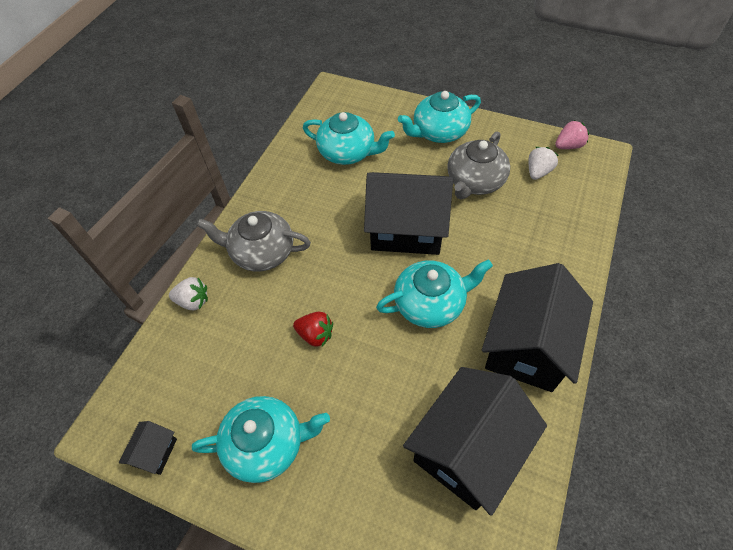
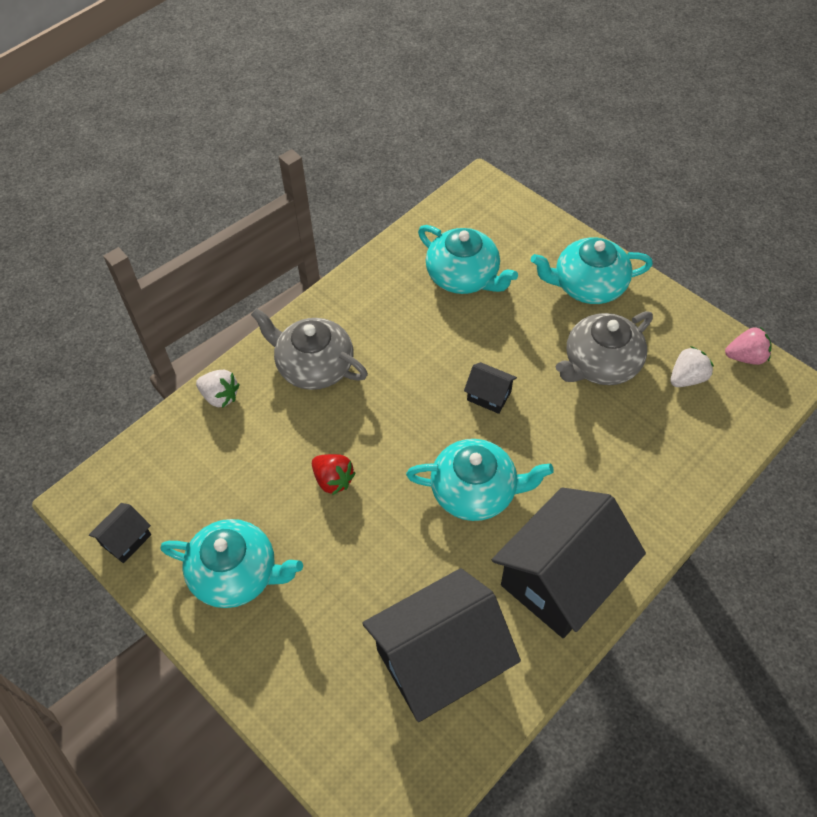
camera: 20 degrees right, 0 degrees up
(406, 229) = (489, 396): black house -> black house, size x0.42

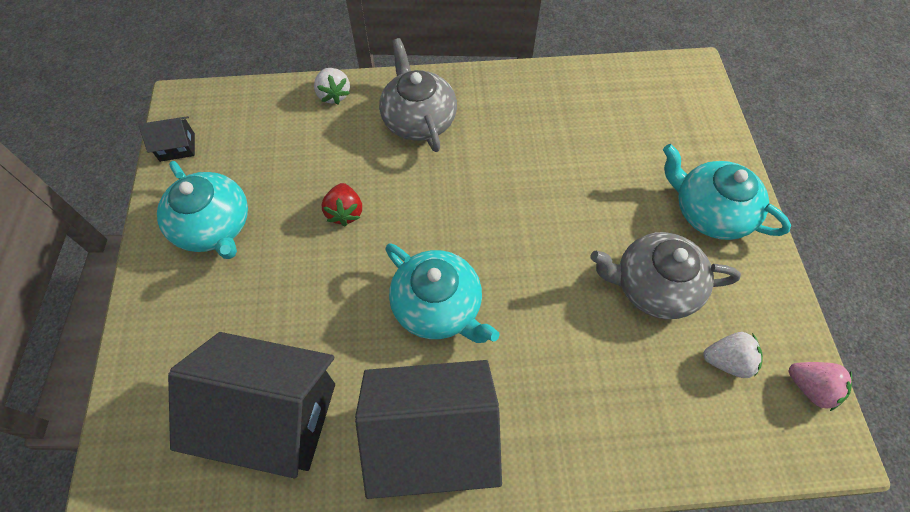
camera: 40 degrees right, 5 degrees up
(464, 277) = (604, 131): turquoise teapot -> none
(489, 396) = (528, 239): black house -> none

